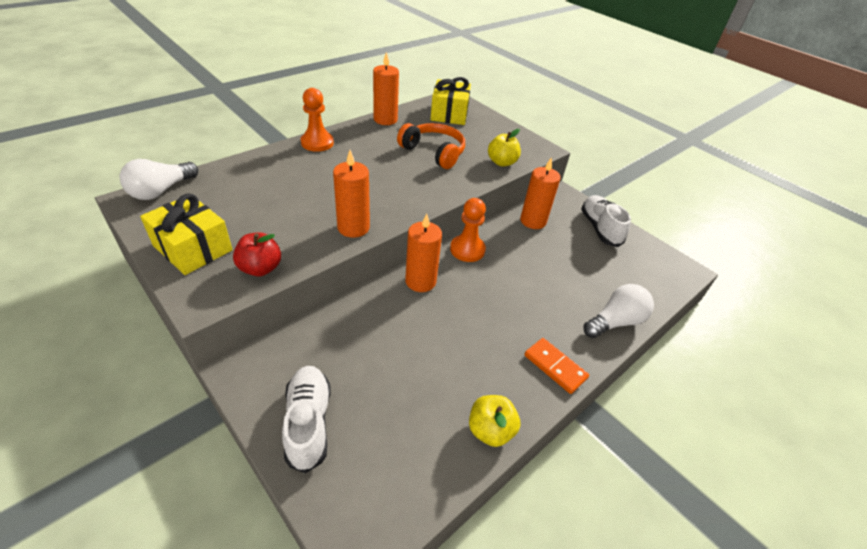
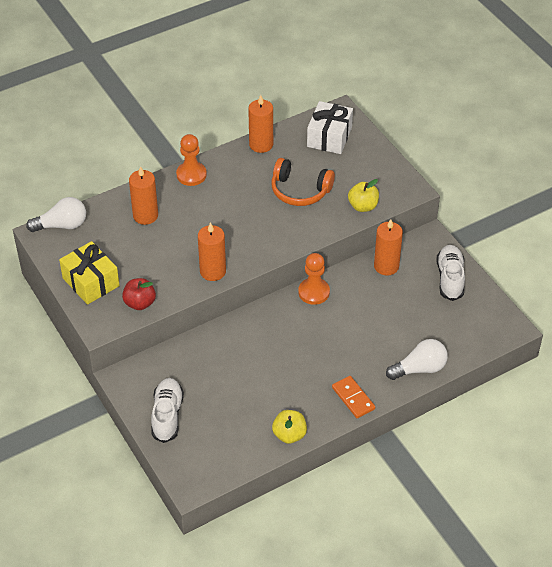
camera: 15 degrees right, 5 degrees up
(161, 191) = (62, 225): white light bulb -> white light bulb turned 150 degrees counterclockwise
(420, 281) = (265, 319): orange candle -> orange candle (145, 215)
(434, 152) = (300, 191): orange headphones -> orange headphones turned 150 degrees clockwise
(449, 114) = (329, 137): yellow gift -> white gift

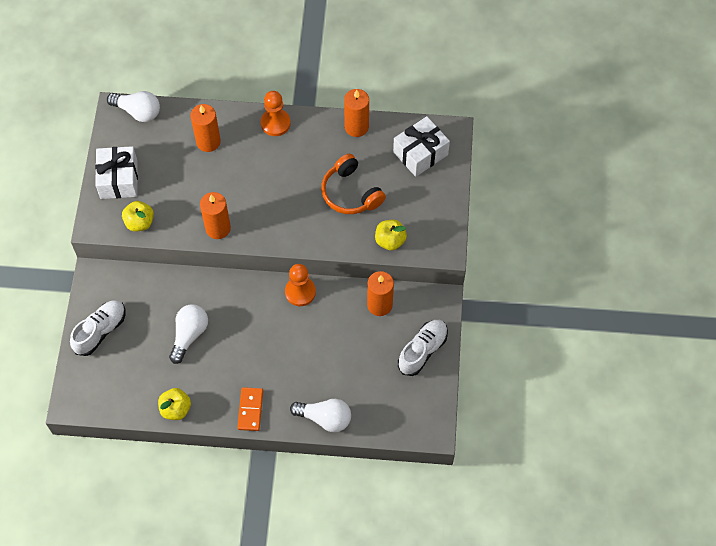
camera: 35 degrees right, 15 degrees up
(91, 282) = (119, 179): yellow gift -> white gift
(140, 303) = (140, 222): red apple -> yellow apple
(249, 374) = (189, 335): none -> white light bulb

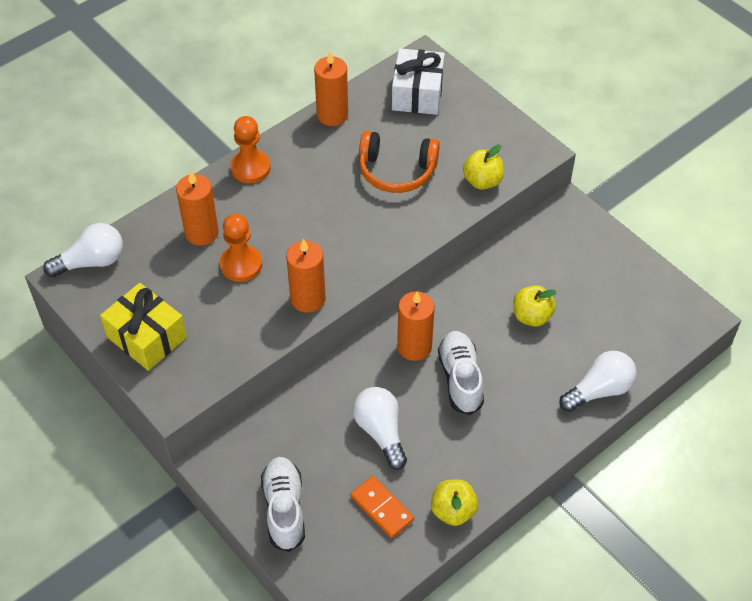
camera: 45 degrees left, 10 degrees down
(119, 179) = (147, 337): white gift -> yellow gift
(140, 222) = (219, 358): yellow apple -> yellow apple (531, 316)
(250, 410) = (524, 445): orange domino -> orange domino (382, 508)
(300, 292) = (439, 304): orange pawn -> orange pawn (241, 264)
(379, 305) = (523, 255): orange candle -> orange candle (414, 347)
(422, 351) = (607, 260): white shoe -> white shoe (460, 379)

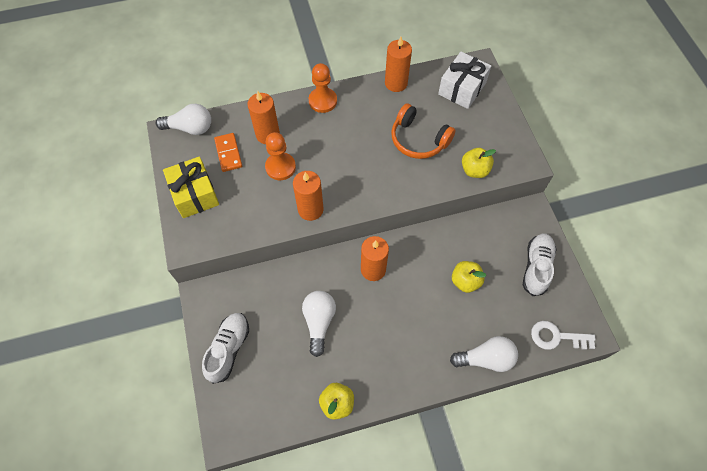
camera: 25 degrees right, 10 degrees up
(382, 508) = (291, 378): orange domino -> orange domino (228, 153)
(460, 379) = (392, 307): white shoe -> white shoe (536, 267)
(666, 334) = (557, 337): none -> white key

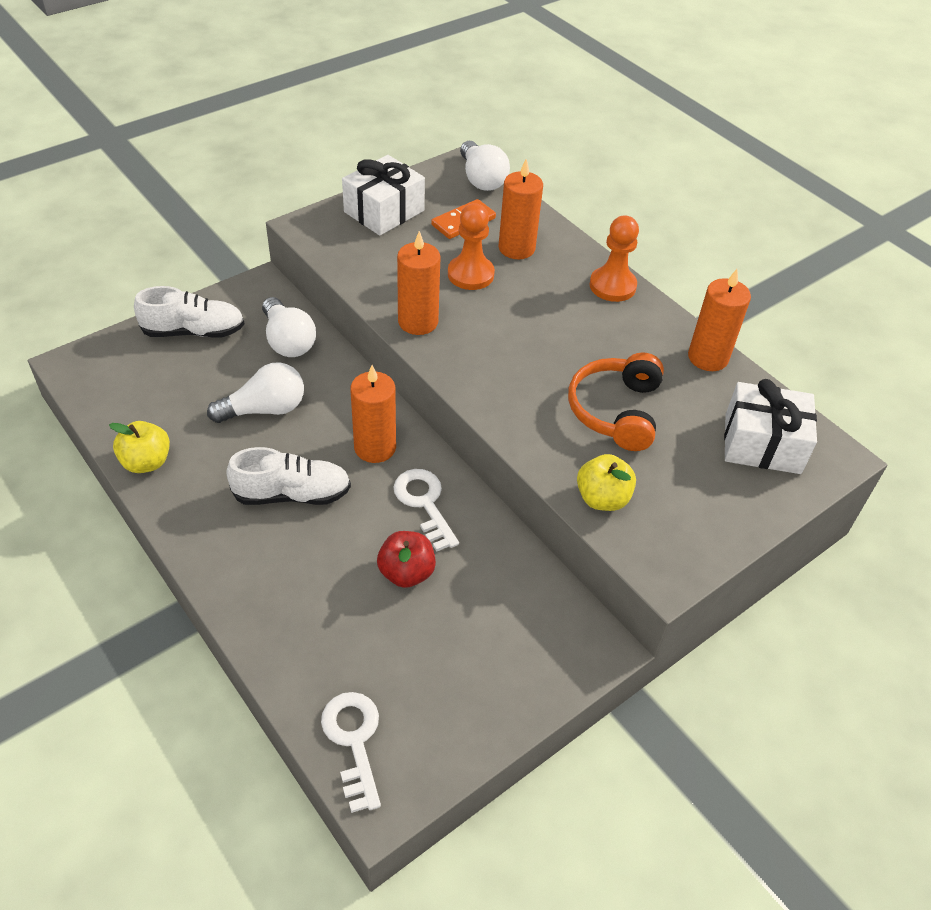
camera: 65 degrees right, 15 degrees down
(195, 194) = (384, 211): yellow gift -> white gift
(422, 257) = (424, 504): none -> white key
(465, 281) = (406, 572): yellow apple -> red apple
(485, 358) = (274, 634): white light bulb -> white light bulb (288, 341)
(536, 267) = (482, 677): white shoe -> white shoe (292, 494)

